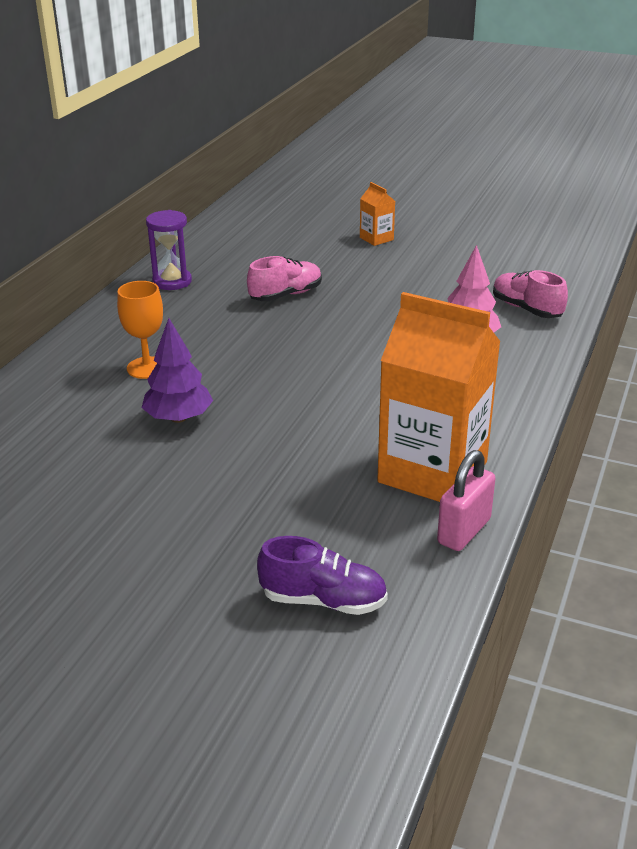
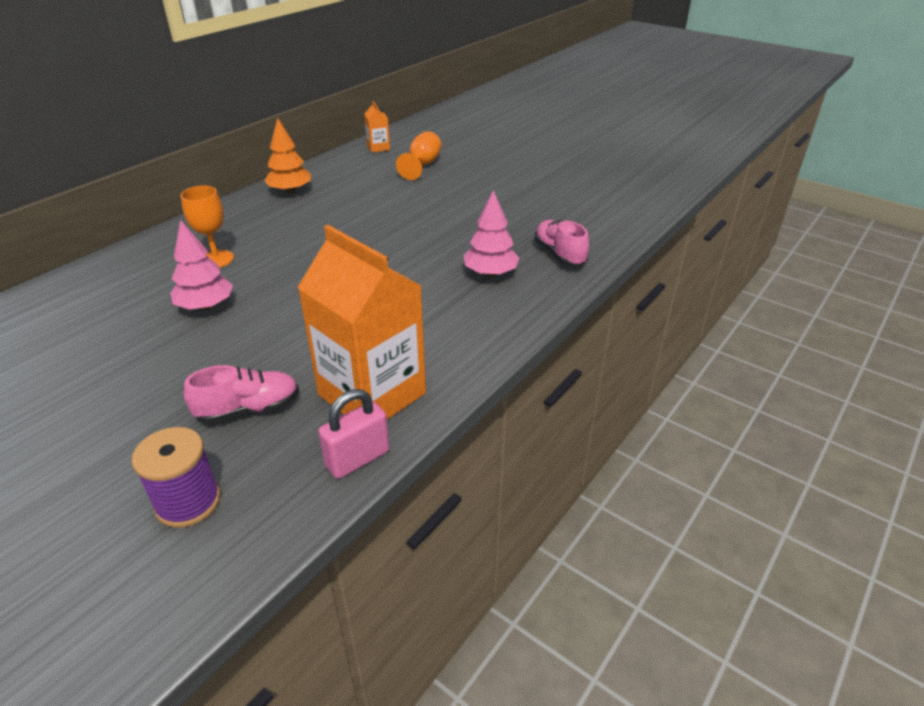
camera: 15 degrees right, 5 degrees up
(172, 281) = (290, 191): purple hourglass -> orange tree
(179, 418) = (206, 306): purple tree -> pink tree
(286, 295) = (368, 214): pink shoe -> pink shoe (248, 409)
(306, 233) = (422, 165): none -> orange goblet
(323, 600) = (188, 502): purple shoe -> purple spool
(376, 239) = (475, 176): orange carton -> orange carton (378, 147)

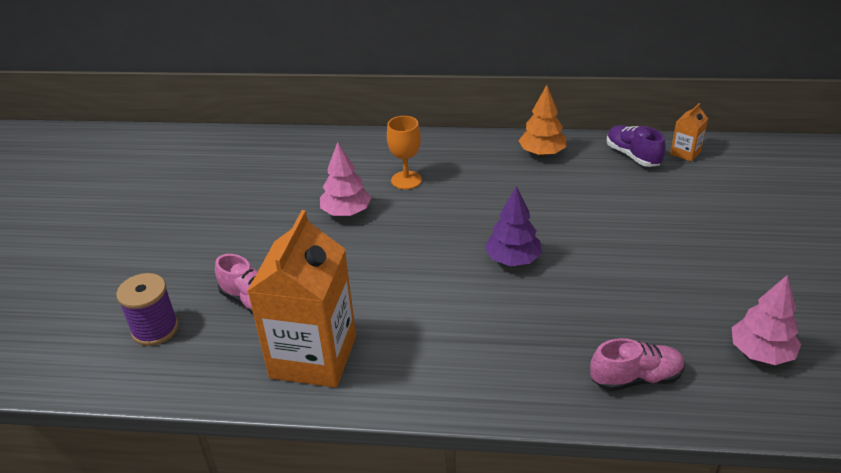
camera: 60 degrees right, 0 degrees up
(351, 163) = (632, 156): none -> purple shoe
(357, 459) = (239, 388): pink padlock -> none
(389, 251) = (513, 260): none -> purple tree
(422, 165) = (690, 197): orange goblet -> none
(490, 273) = (546, 342): pink tree -> pink tree (760, 353)
(559, 254) = (636, 378): pink shoe -> pink shoe turned 45 degrees clockwise

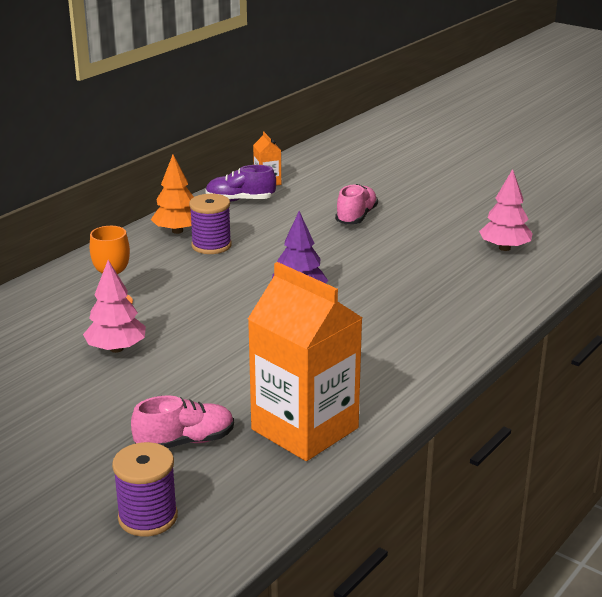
camera: 60 degrees left, 10 degrees down
(539, 179) = (211, 245): none -> purple spool
(636, 378) = (483, 298): pink shoe -> pink shoe (356, 217)

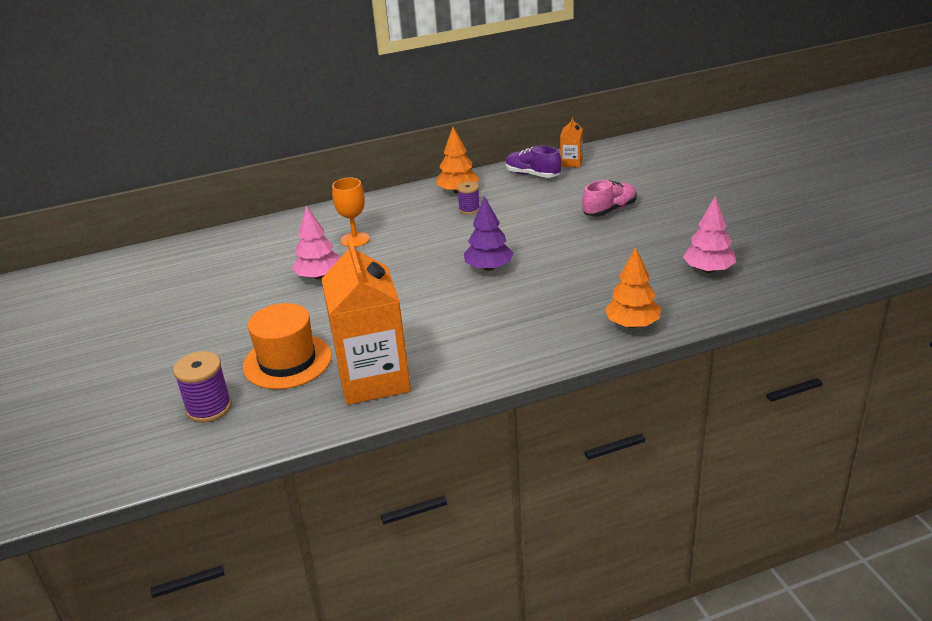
camera: 35 degrees right, 5 degrees up
(185, 442) = (287, 361): pink shoe -> orange hat
(211, 245) = (469, 209): purple spool -> purple spool, size x0.63
(494, 309) = (632, 324): none -> orange tree

